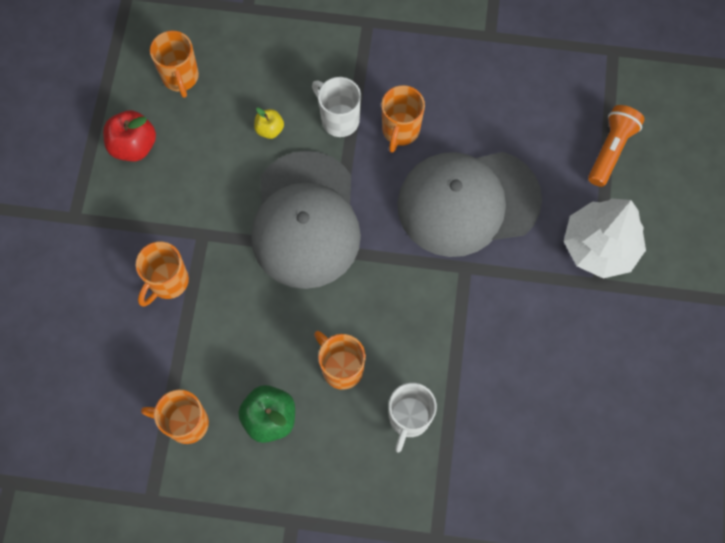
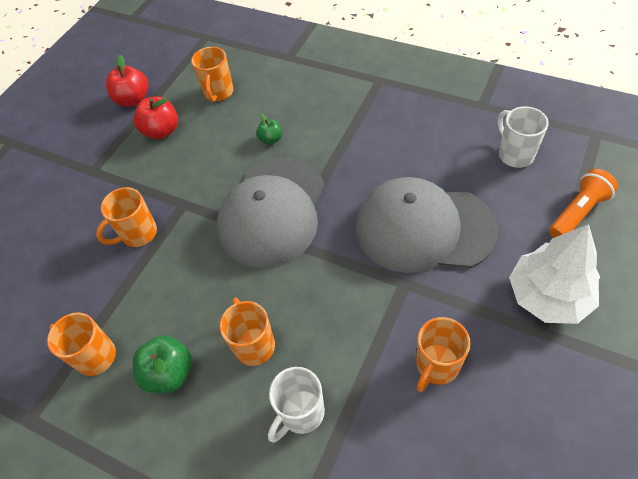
camera: 25 degrees right, 15 degrees down
(76, 108) = (133, 100): none -> red apple
(269, 129) = (271, 139): yellow apple -> green apple
(339, 119) = (330, 142): white mug -> white mug (515, 154)
(400, 131) = (380, 160): orange mug -> orange mug (436, 366)

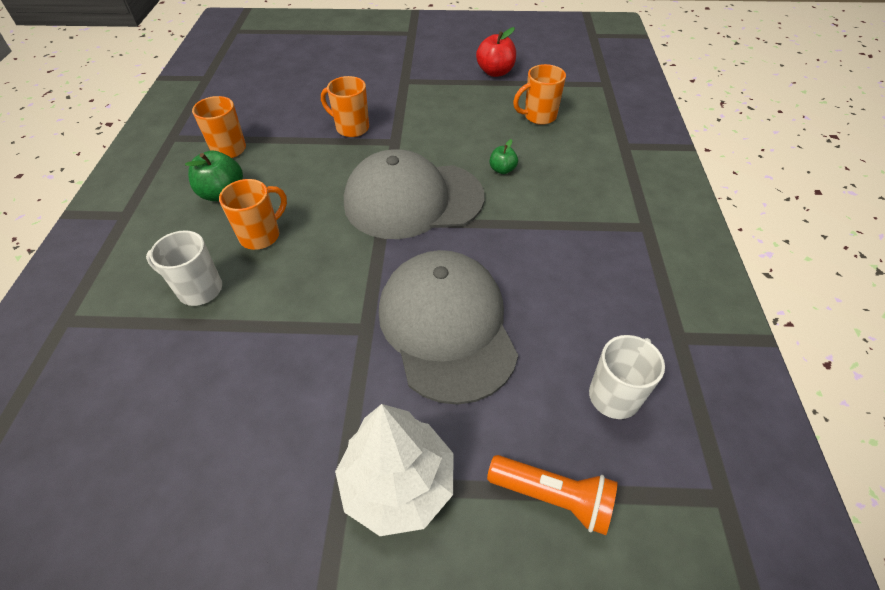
camera: 60 degrees right, 5 degrees down
(162, 131) = (469, 100): red apple -> none
(436, 366) = (270, 385): orange mug -> none

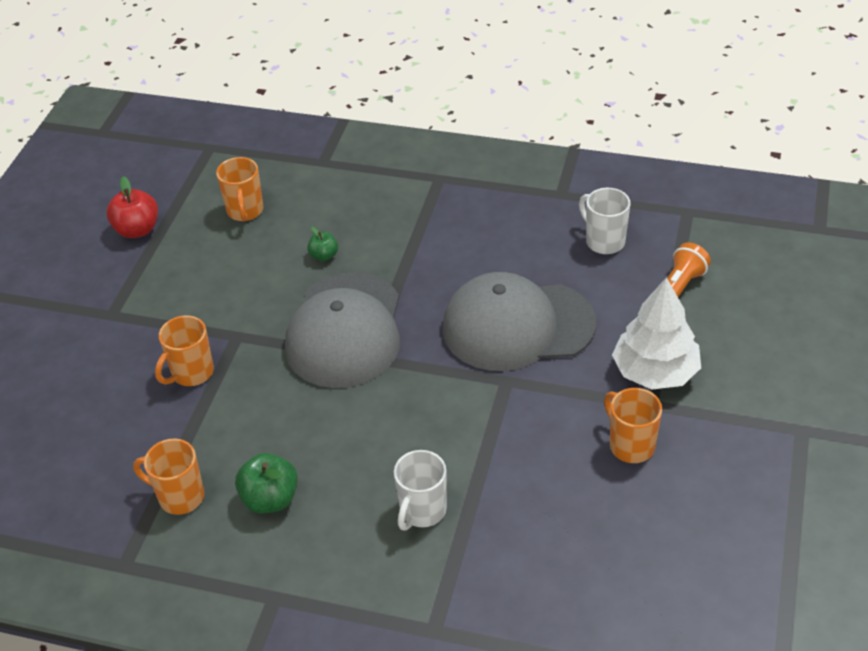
camera: 75 degrees left, 5 degrees down
(261, 235) = (357, 460): orange mug -> orange mug (630, 445)

